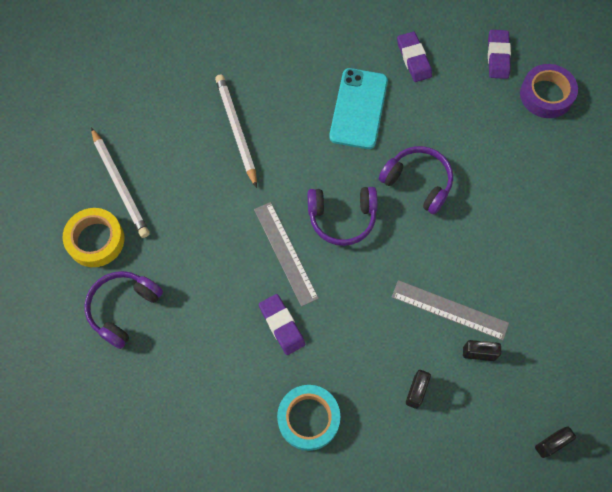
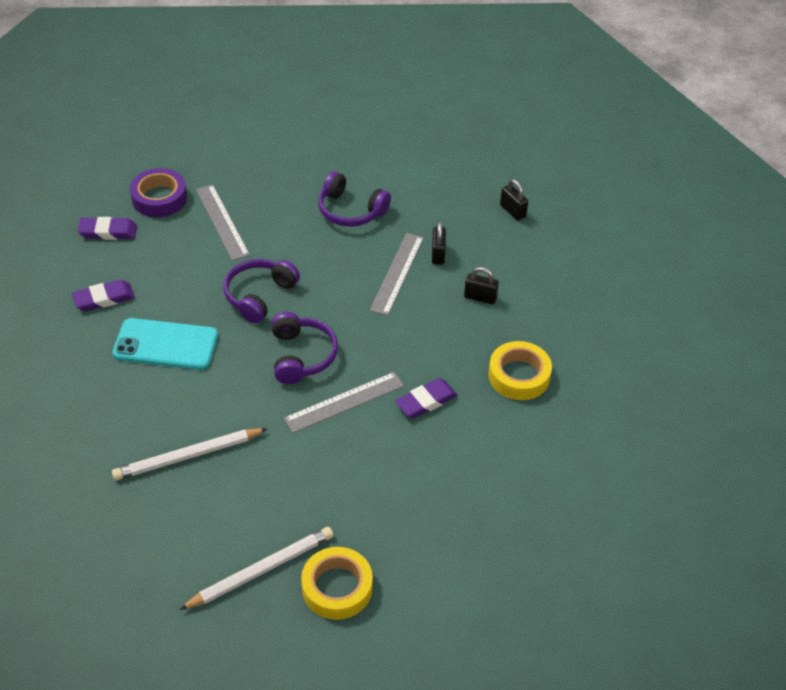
camera: 95 degrees left, 20 degrees down
(124, 309) = (422, 547): purple headphones -> purple headphones (351, 210)
(308, 419) = (519, 376): turquoise tape -> yellow tape
(516, 149) = (222, 222): none -> grey ruler

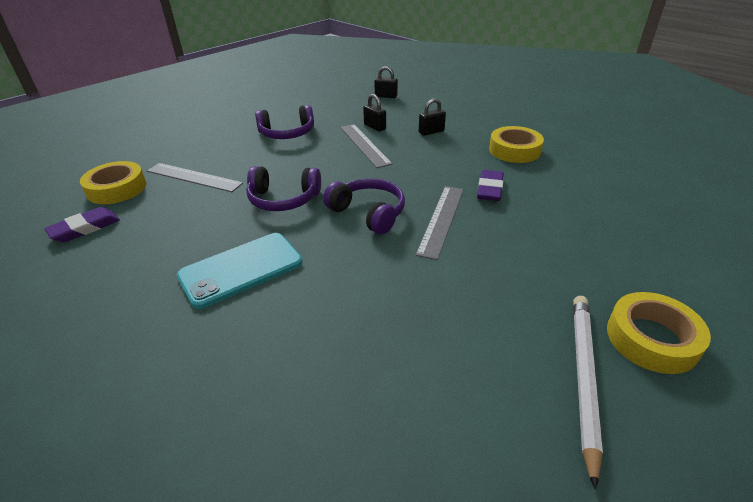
camera: 40 degrees left, 10 degrees down
(104, 298) = (132, 272): purple eraser -> none
(159, 198) = (117, 189): purple tape -> yellow tape
(188, 456) = (378, 336): white pencil -> none
(259, 296) = (283, 199): purple headphones -> purple headphones turned 75 degrees counterclockwise

